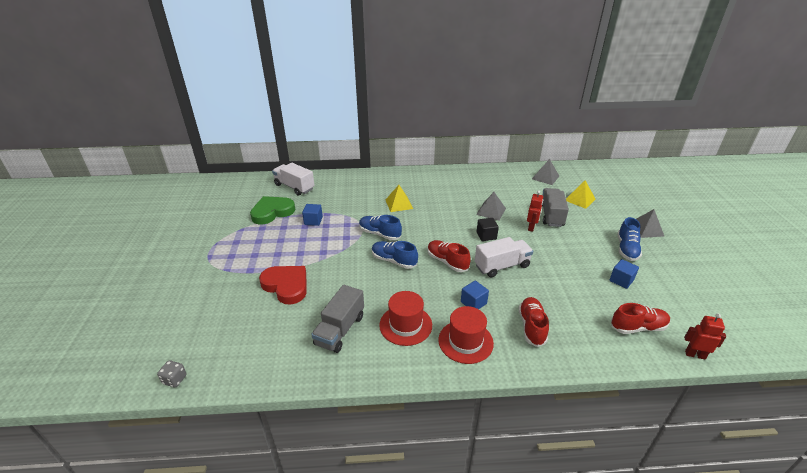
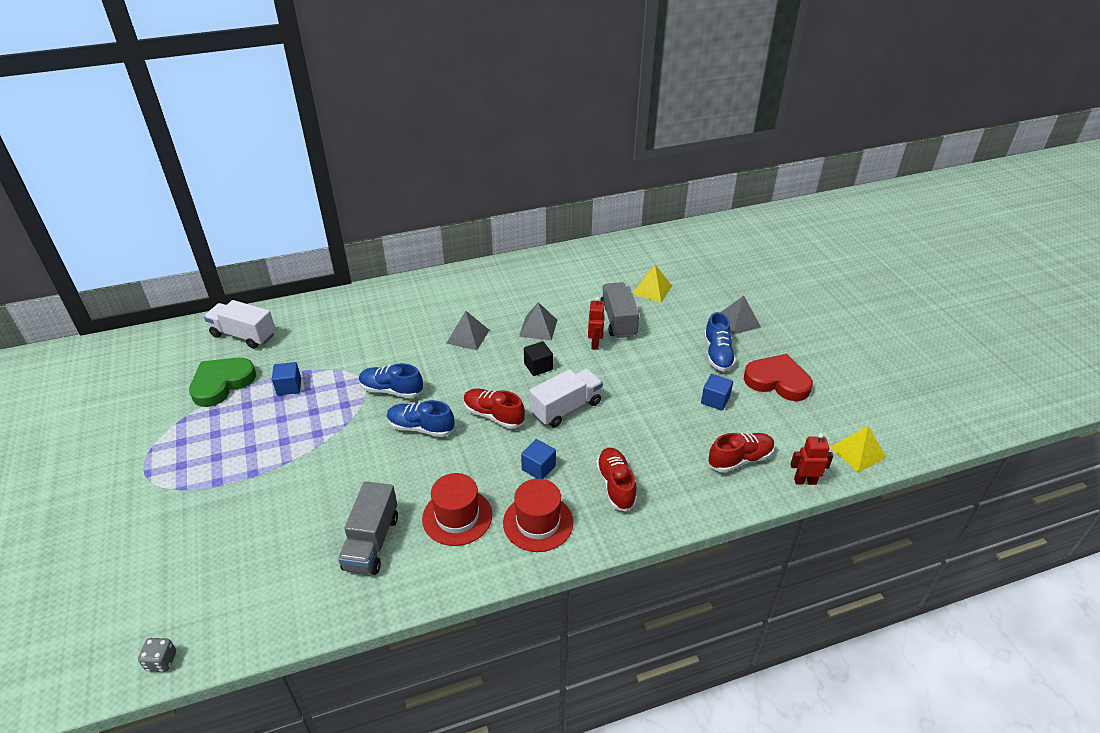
camera: 15 degrees left, 5 degrees up
(286, 286) = (278, 495): red heart -> red heart (777, 381)
(399, 204) = (408, 338): yellow pyramid -> yellow pyramid (857, 452)
(545, 177) = (603, 261): grey pyramid -> grey pyramid (468, 336)

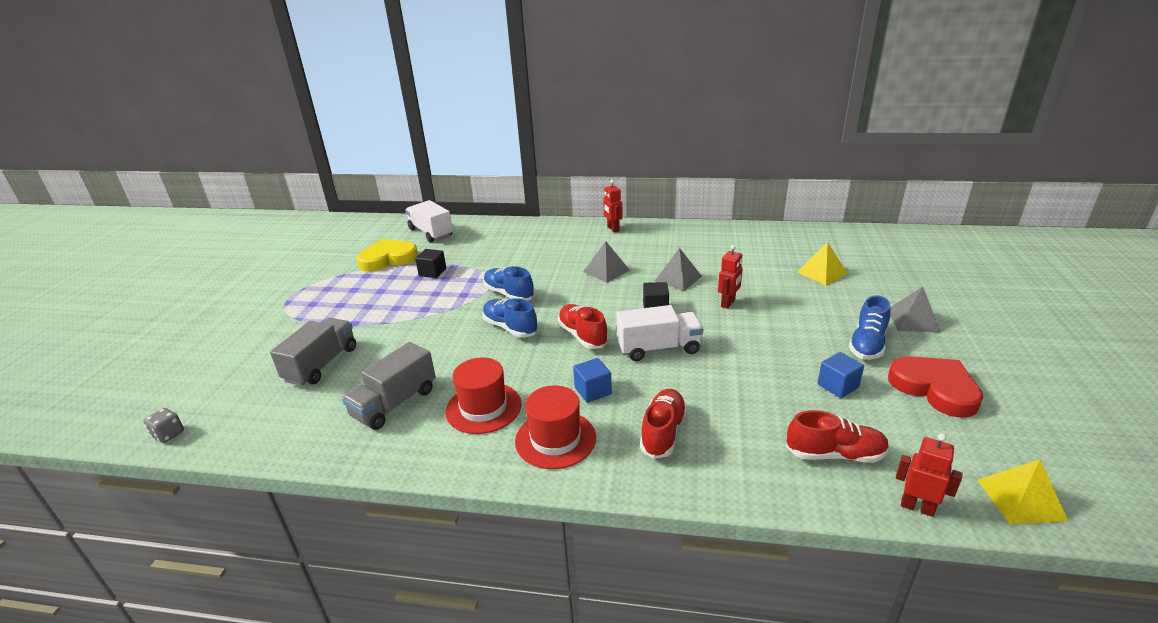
camera: 30 degrees right, 10 degrees down
(222, 383) = (388, 259): green heart -> yellow heart
(289, 387) = (432, 272): blue cube -> black cube
(441, 283) = (613, 229): none -> red robot
(618, 320) = (766, 290): grey truck -> grey truck (321, 364)

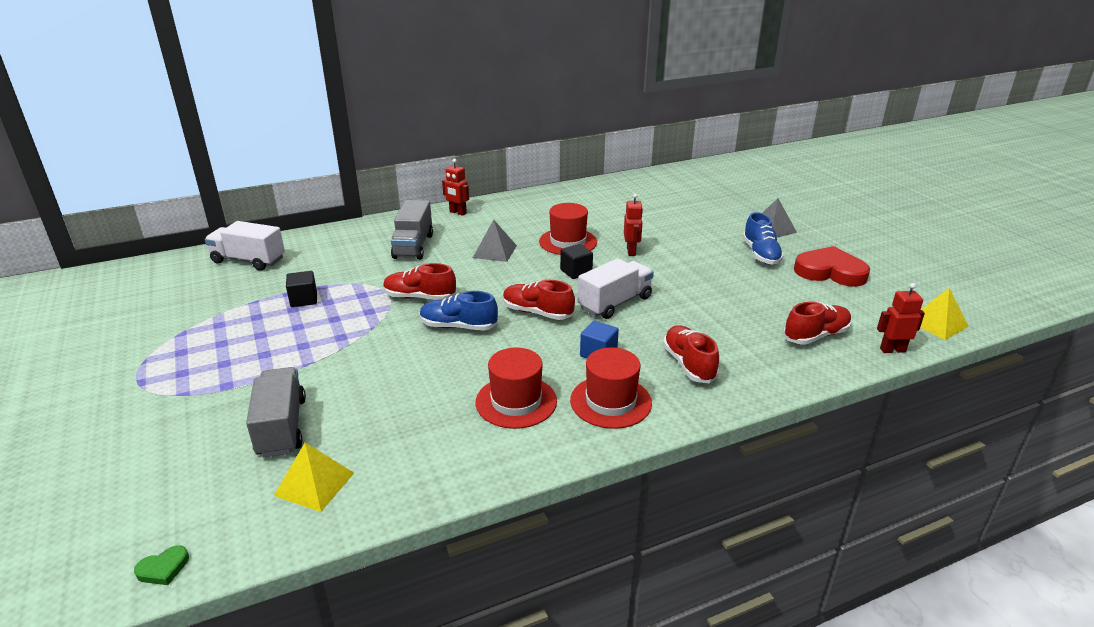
camera: 35 degrees left, 0 degrees up
(168, 434) = (163, 568): grey dice -> green heart
(388, 259) = (226, 300): yellow heart -> none
(395, 403) = (419, 431): grey truck -> grey truck (413, 246)
(509, 294) = (420, 297): blue shoe -> red shoe
(678, 278) = (568, 242): grey pyramid -> red hat
(822, 273) = (677, 209): yellow pyramid -> yellow pyramid (314, 484)
(837, 386) = (771, 289): blue cube -> none

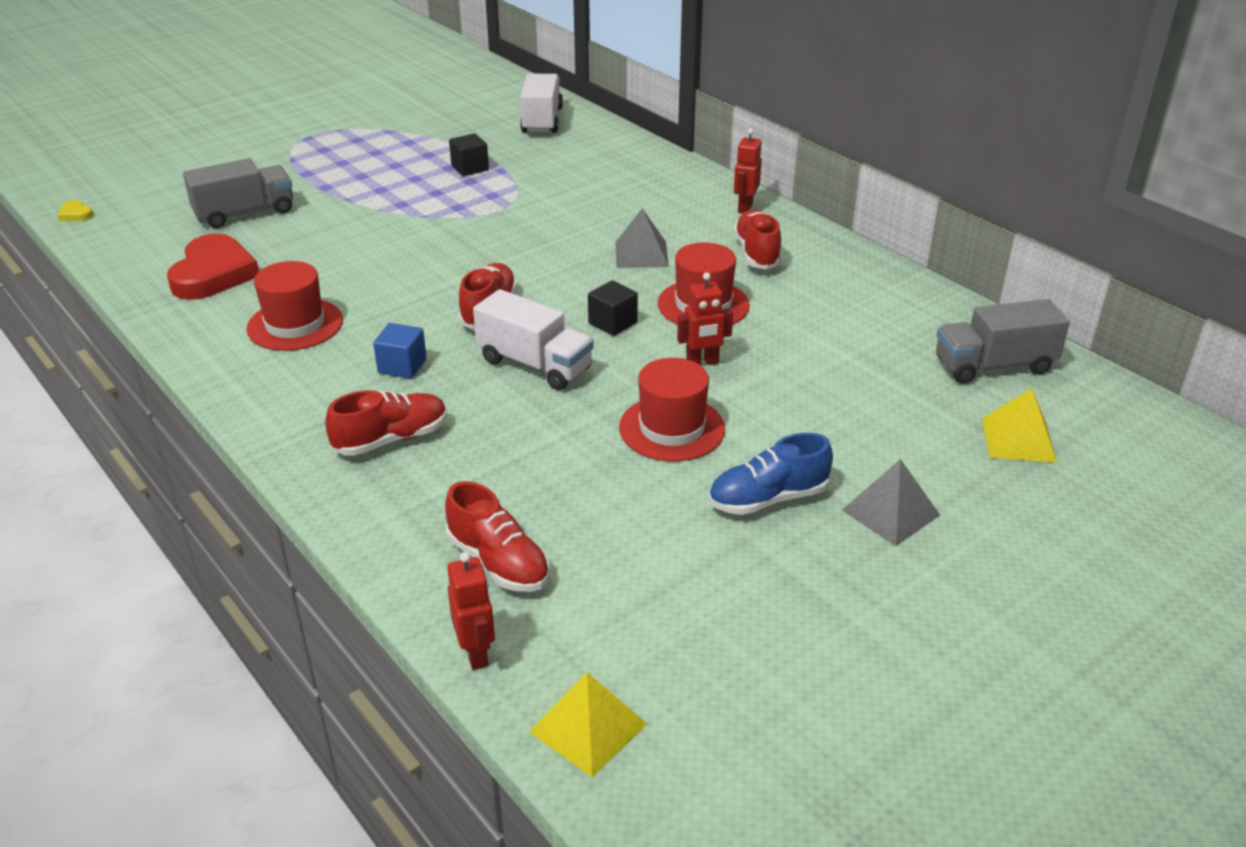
camera: 75 degrees right, 5 degrees up
(163, 568) = (75, 214): green heart -> yellow heart
(314, 484) = (166, 247): yellow pyramid -> yellow pyramid (1018, 439)
(413, 246) = (625, 199): grey truck -> grey truck (993, 366)
(420, 297) = (498, 228): red shoe -> red shoe (756, 253)
(458, 326) = (440, 264): blue shoe -> none
(610, 401) = (301, 386): red hat -> red hat (672, 428)
(830, 272) = (739, 587): red heart -> red heart (213, 274)

